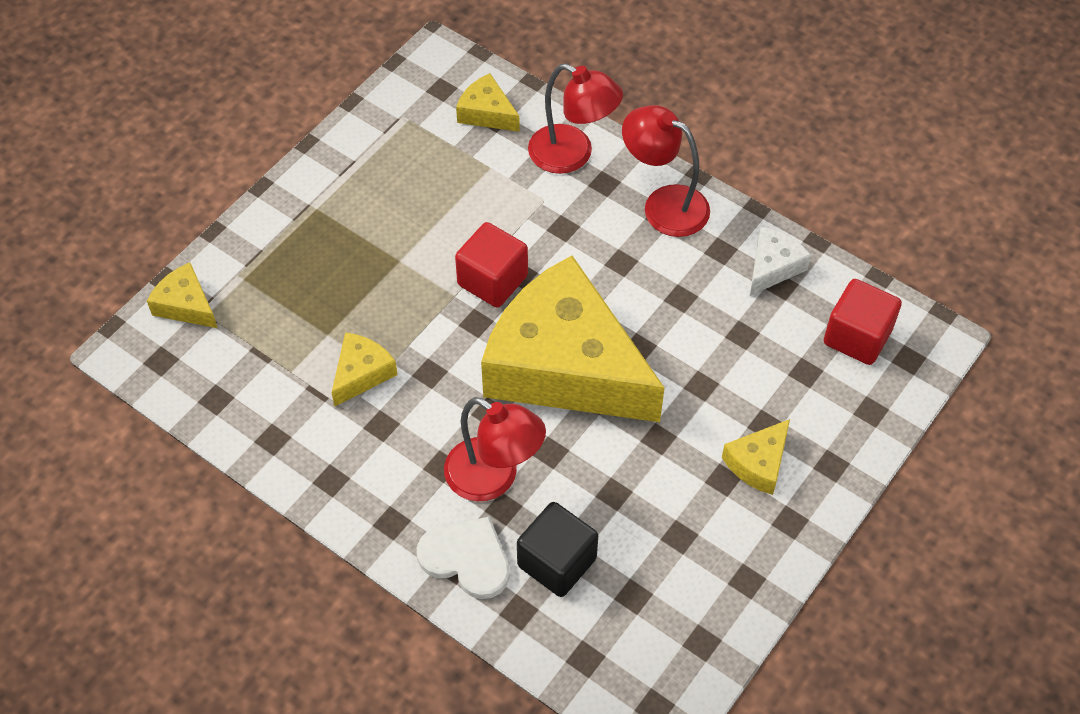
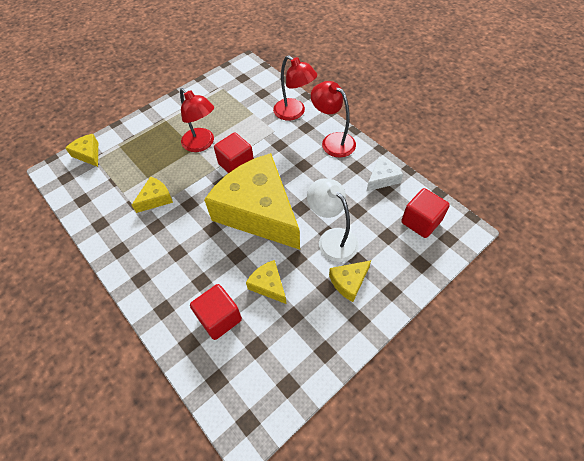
camera: 15 degrees right, 0 degrees up
(467, 558) = (171, 306): white heart -> none
(486, 113) = (259, 90): yellow cheese -> yellow cheese (268, 285)
(494, 478) = (202, 264): red lamp -> red lamp (202, 144)
(557, 562) = (219, 318): black cube -> red cube
(711, 393) = (332, 238): none -> white lamp

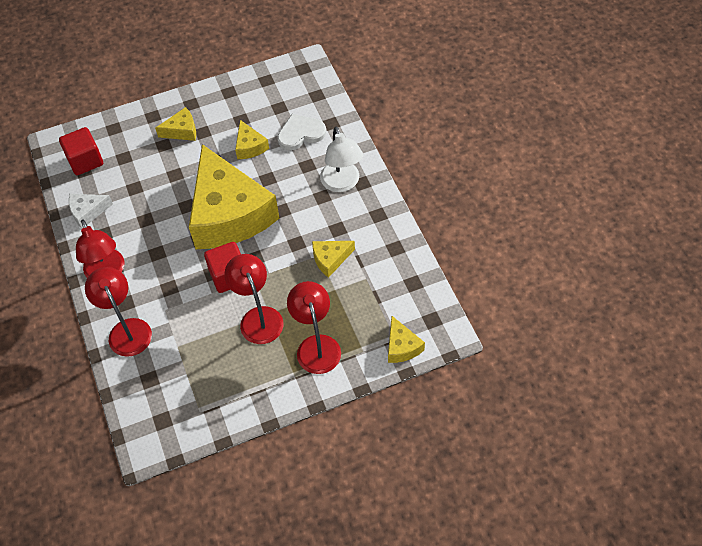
camera: 160 degrees left, 0 degrees up
(153, 139) = (316, 345): none -> red lamp
(219, 318) = (300, 133): red cube -> white heart
(332, 238) = (174, 168): white lamp -> white lamp (342, 183)

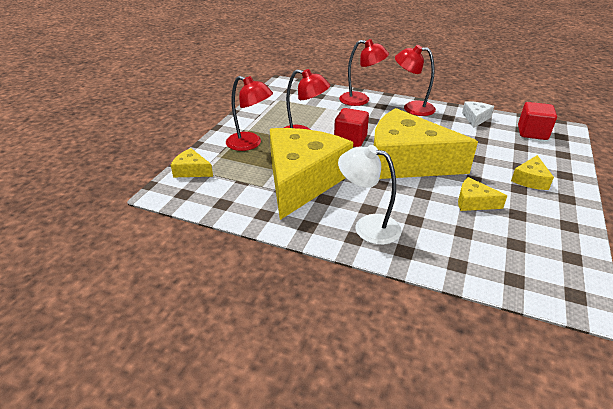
camera: 130 degrees right, 20 degrees down
(300, 133) = (462, 237): white heart -> none
(330, 259) = (302, 180): yellow cheese -> yellow cheese, size x2.49

